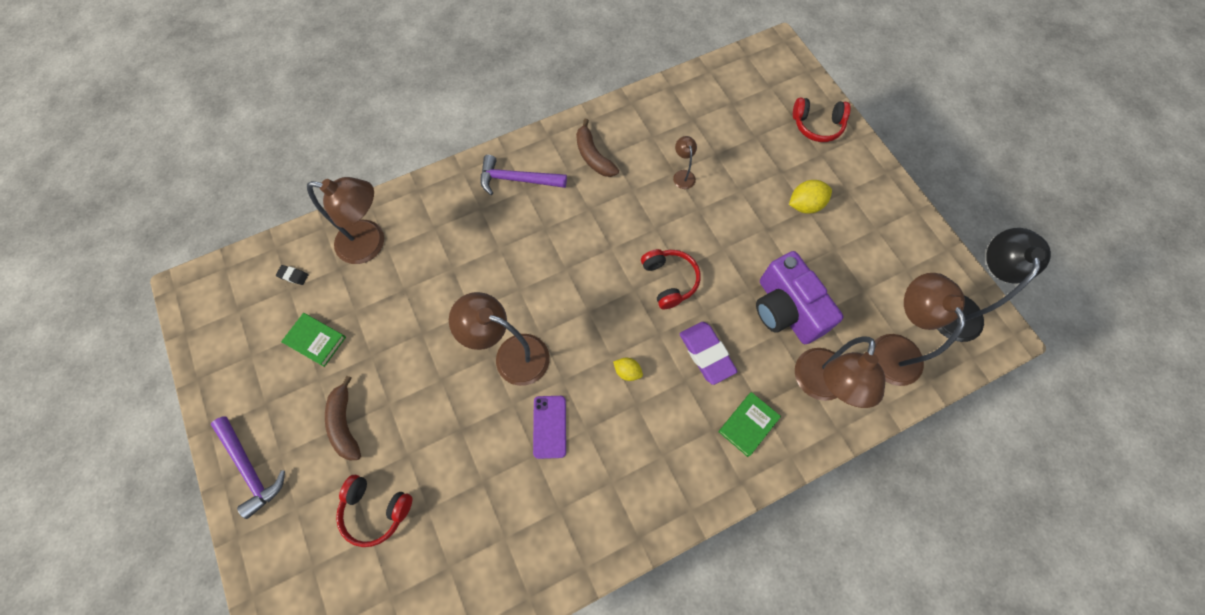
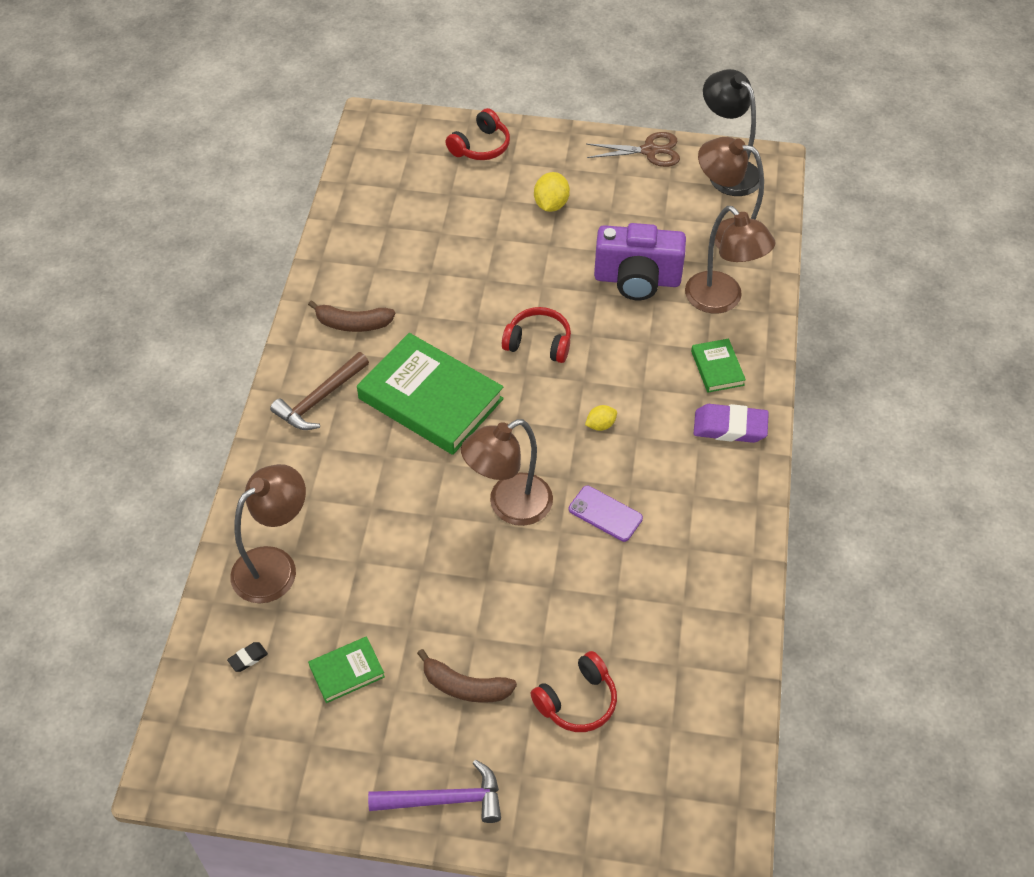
camera: 55 degrees left, 15 degrees down
(517, 180) = (320, 399): purple hammer -> brown hammer
(567, 244) = (430, 399): none -> green book
(683, 175) = (440, 269): brown lamp -> none
(706, 354) = (631, 358): purple eraser -> purple eraser (730, 427)
(922, 237) = (649, 151): none -> brown scissors

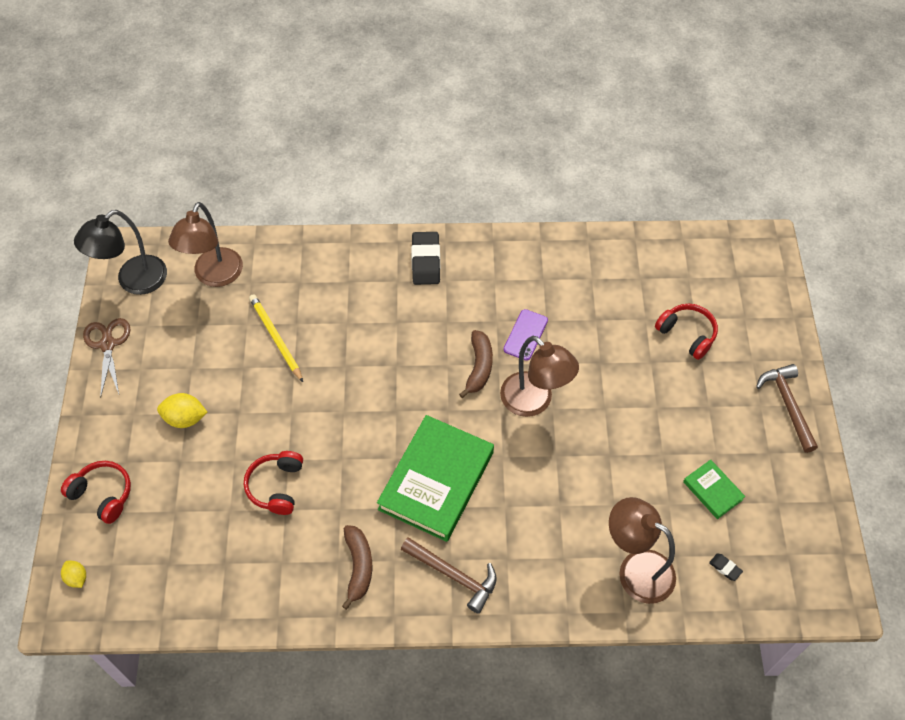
camera: 100 degrees left, 5 degrees up
(444, 799) = (787, 405): purple hammer -> brown hammer
(465, 686) = (699, 407): brown banana -> brown banana (479, 367)
(538, 343) = (359, 405): red headphones -> red headphones (276, 486)
(600, 425) = (440, 348): yellow lemon -> yellow lemon (77, 578)
(637, 279) = (275, 338): purple camera -> yellow pencil
(717, 368) = (367, 273): green book -> none
(721, 300) = (293, 275): brown lamp -> none
(730, 427) = (425, 261): purple eraser -> black eraser

